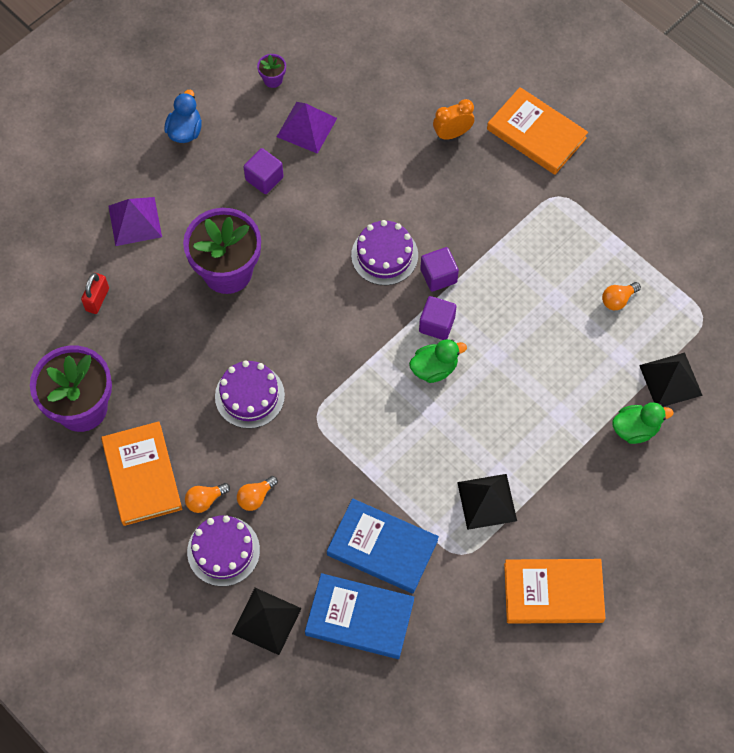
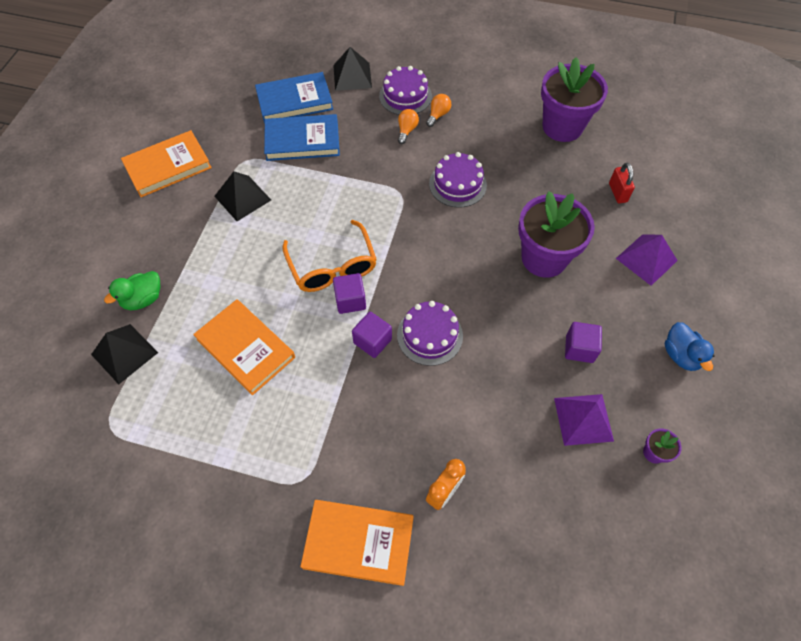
camera: 150 degrees right, 5 degrees down
(142, 475) = (489, 110): orange book -> orange book (245, 348)
(434, 368) = (332, 266): green duck -> orange glasses
(618, 300) = (199, 402): orange light bulb -> none

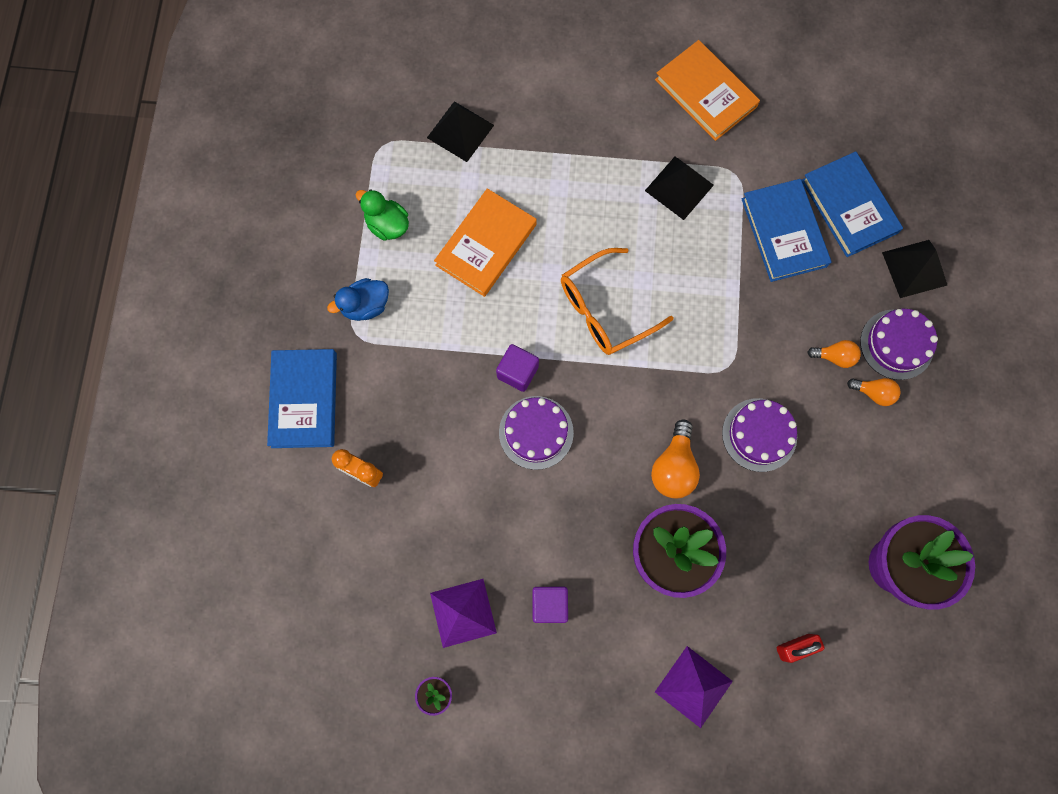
camera: 80 degrees right, 15 degrees up
(143, 299) = (525, 127): green duck -> green duck (387, 225)
(350, 300) = (564, 338): purple cube -> none
(358, 543) = (304, 400): orange book -> blue book
(474, 242) = (673, 467): none -> orange light bulb
(681, 355) = (562, 728): blue duck -> blue duck (365, 306)

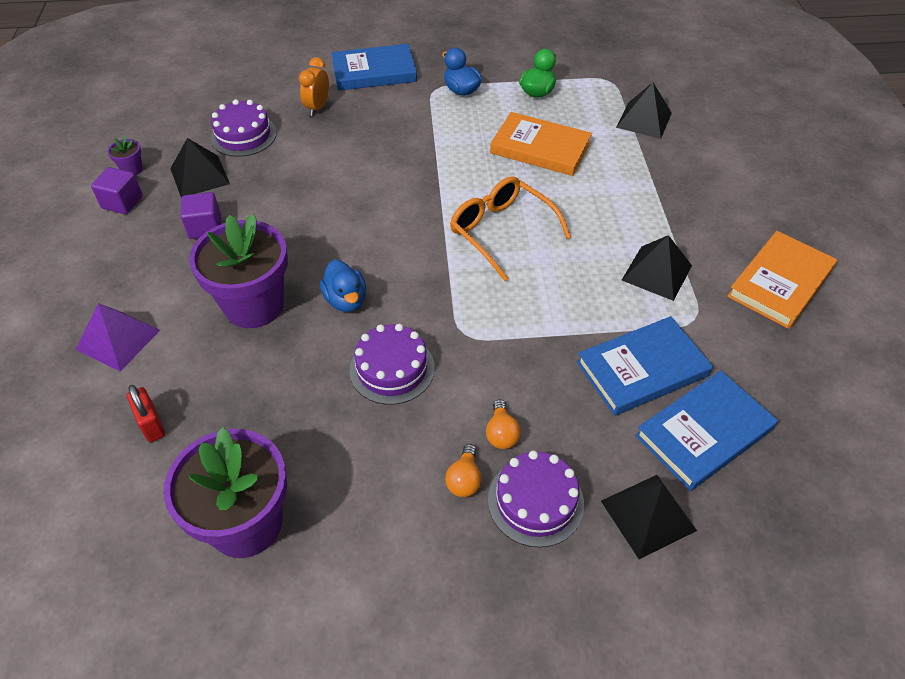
camera: 80 degrees right, 25 degrees down
(463, 613) = (199, 176): purple pyramid -> black pyramid
(517, 372) = (423, 182): purple cube -> purple cube (122, 202)
(536, 432) = (367, 200): purple cake -> purple cake (243, 135)
(673, 467) = (346, 300): orange light bulb -> blue duck

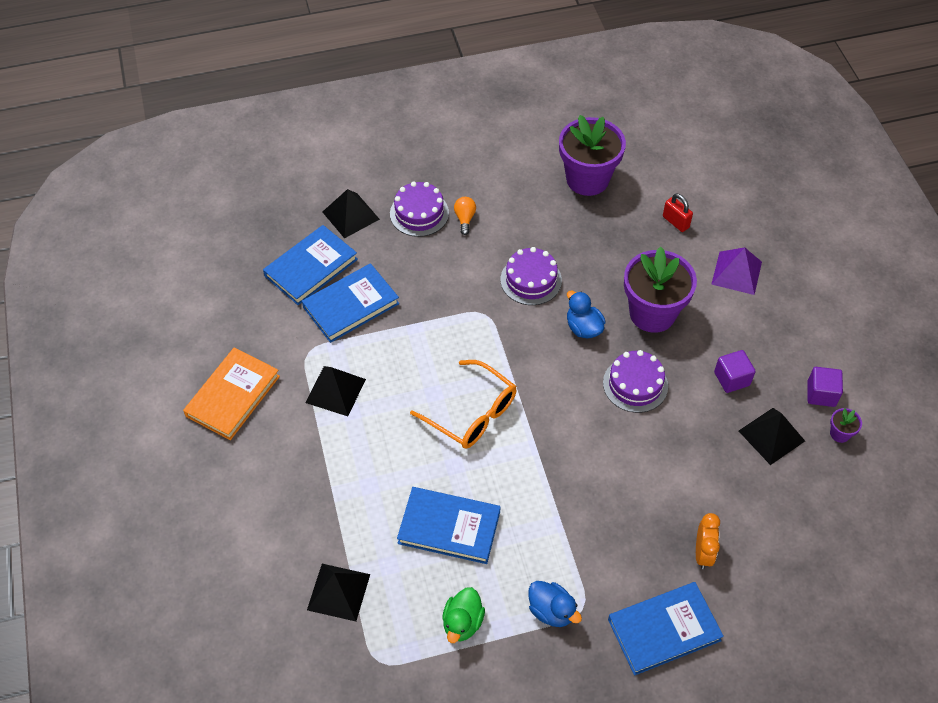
camera: 170 degrees right, 5 degrees up
(243, 135) = (760, 497): purple cake -> purple cake (635, 384)
(501, 433) = (446, 248): orange light bulb -> none
(540, 148) = (449, 527): orange book -> blue book

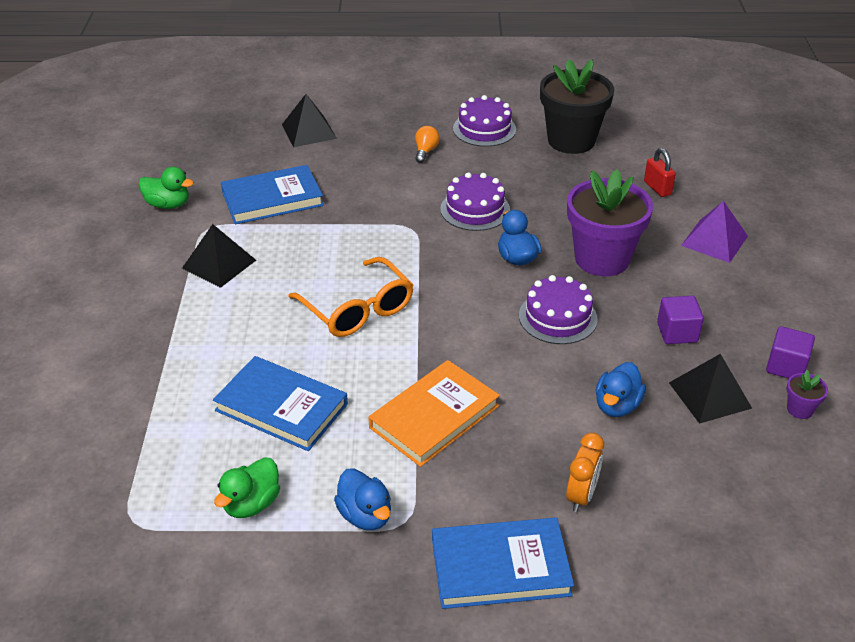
camera: 15 degrees right, 15 degrees down
(233, 396) = (110, 250): orange book -> orange book (434, 417)
(260, 332) = (168, 204): none -> green duck
(311, 268) = (247, 164): blue book -> none
(338, 592) = (124, 442): black pyramid -> none
(419, 213) = (380, 140): purple cake -> purple cake (484, 129)
(587, 179) = (571, 140): purple flower pot -> black flower pot
(705, 463) = (617, 405): none -> blue duck

